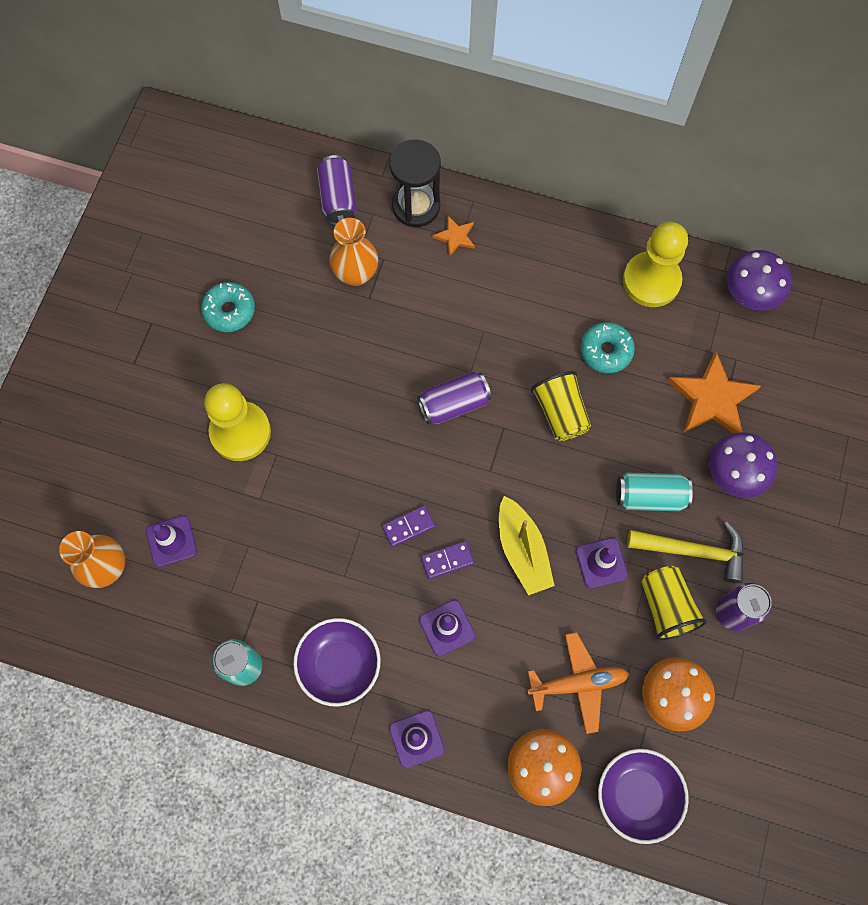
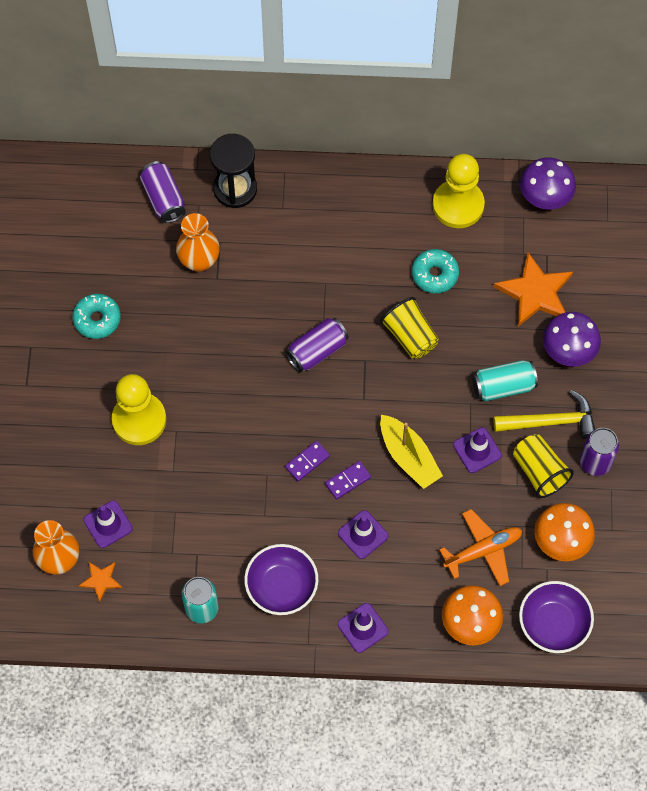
camera: 15 degrees left, 5 degrees down
(455, 237) = (277, 207): orange star -> orange star (101, 580)

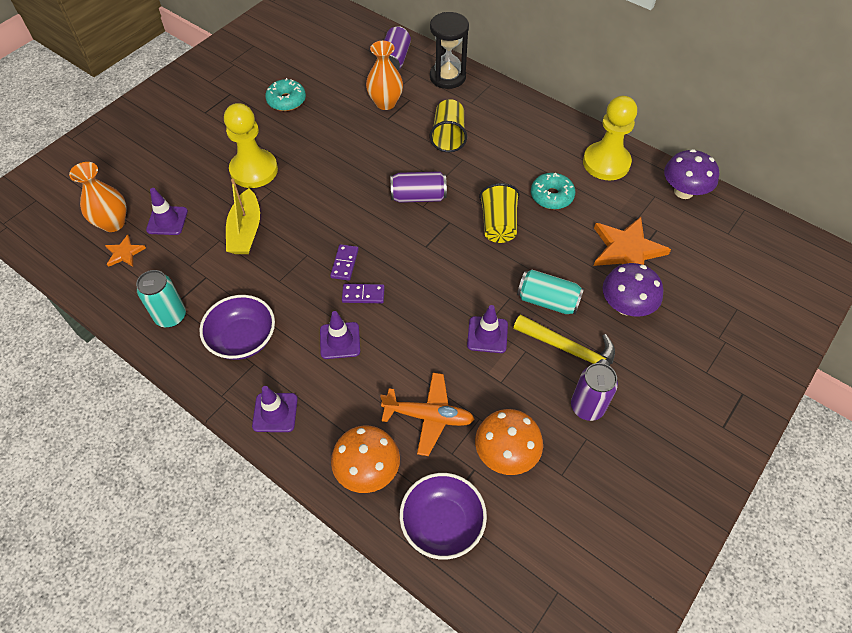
camera: 35 degrees right, 10 degrees down
(307, 461) = (344, 263): purple domino -> purple domino turned 75 degrees counterclockwise
(408, 457) = (426, 306): yellow boat -> yellow boat (246, 231)
(539, 471) = (529, 383): yellow cup -> yellow cup (448, 136)

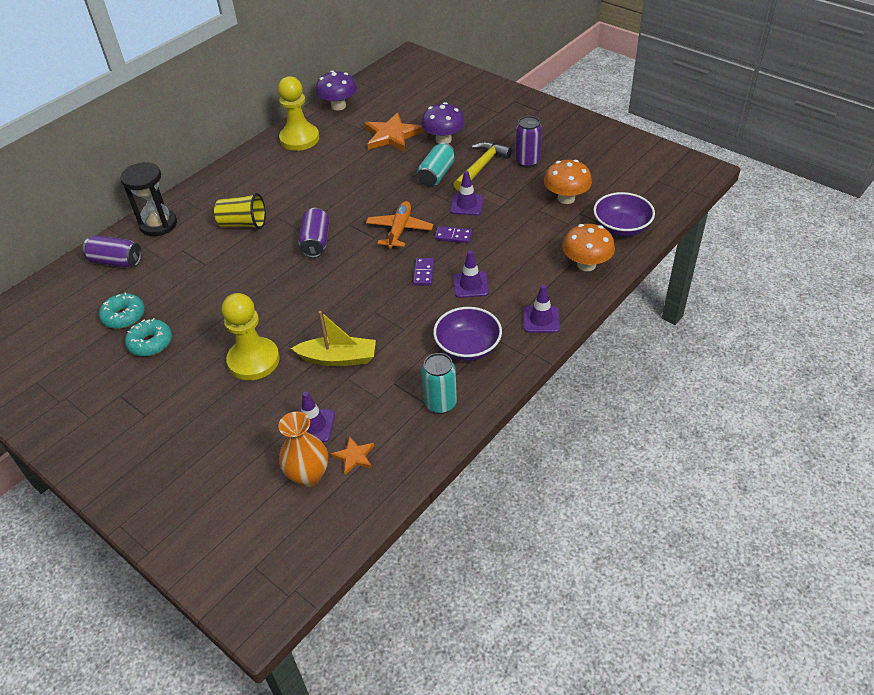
camera: 85 degrees left, 10 degrees down
(344, 263) = (388, 286): purple domino -> purple domino (453, 236)
(385, 103) = (181, 266): orange vase -> none
(429, 416) = (539, 234): orange plane -> orange plane (399, 230)
(498, 225) = (357, 197): yellow cup -> none
(551, 196) = (330, 168): turquoise donut -> turquoise donut (124, 316)

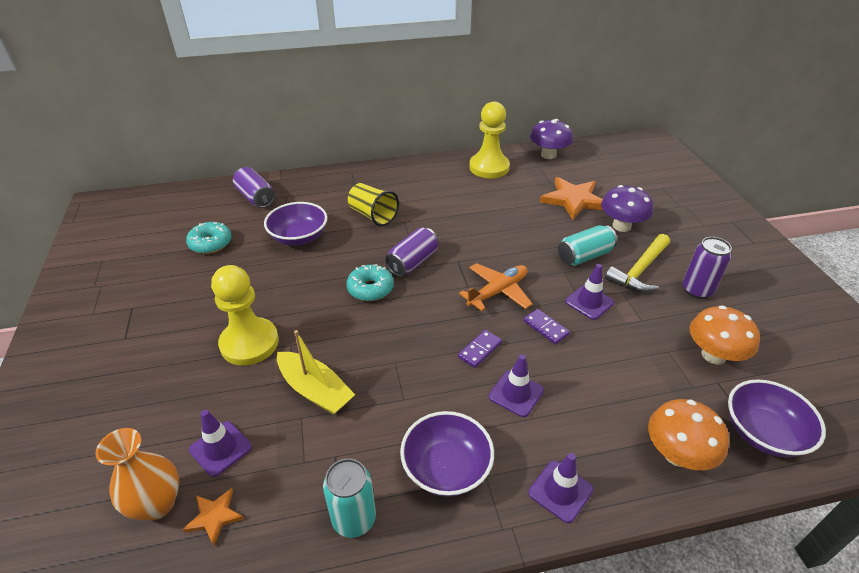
camera: 35 degrees right, 5 degrees down
(150, 343) = (201, 277): turquoise donut -> turquoise donut (370, 289)
(158, 224) = (314, 184): black hourglass -> none
(199, 272) = (299, 237): none -> purple bowl
(481, 166) = (639, 271): yellow hammer -> yellow hammer turned 150 degrees clockwise

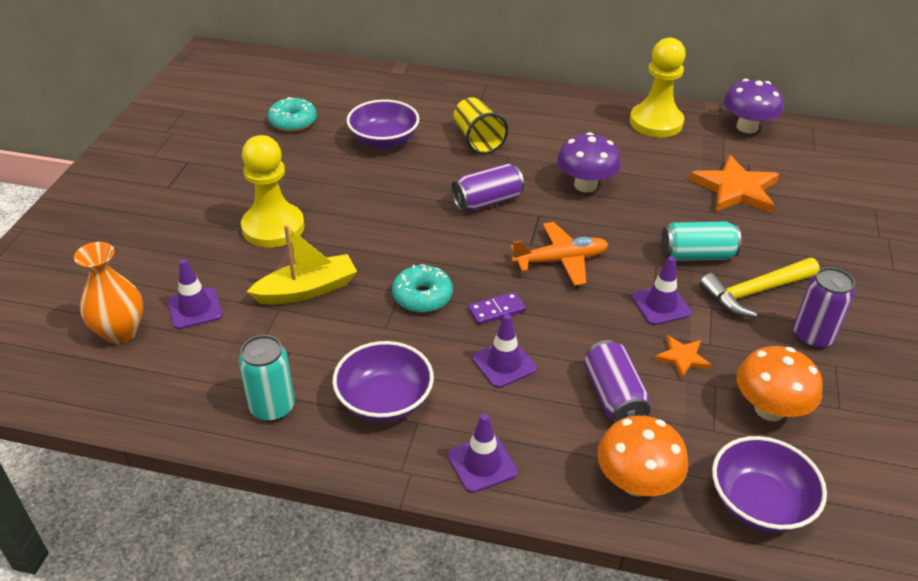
camera: 25 degrees right, 0 degrees up
(214, 516) = (159, 359): orange star -> orange star (682, 358)
(256, 197) = (365, 87): purple can -> purple can (613, 397)
(315, 390) = (307, 290): yellow boat -> yellow boat turned 90 degrees counterclockwise
(370, 289) = (423, 214): turquoise donut -> turquoise donut (422, 296)
(545, 328) = (587, 314): purple domino -> none
(621, 226) = (774, 236): purple mushroom -> purple mushroom (585, 185)

